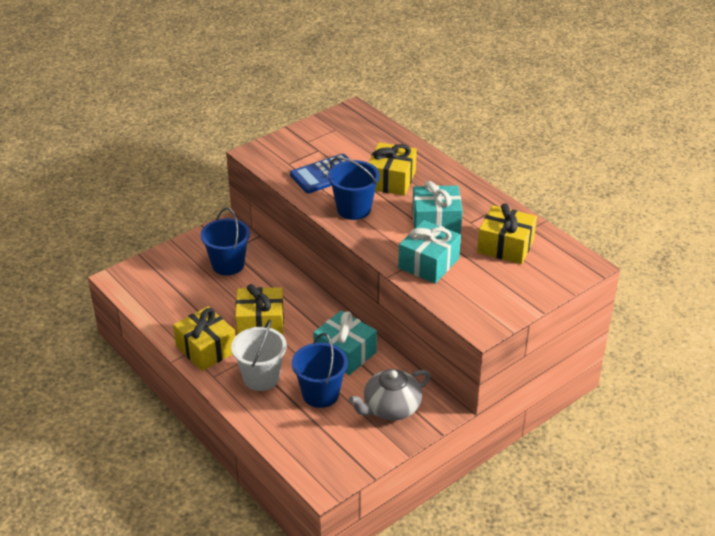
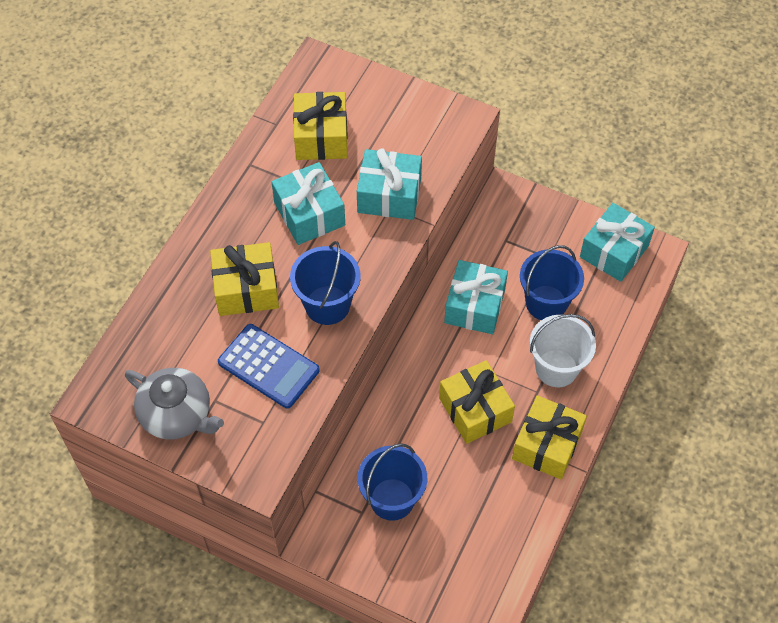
camera: 115 degrees left, 20 degrees up
(341, 457) = (614, 251): none -> turquoise gift
(391, 408) = (527, 235): grey teapot -> grey teapot (177, 414)

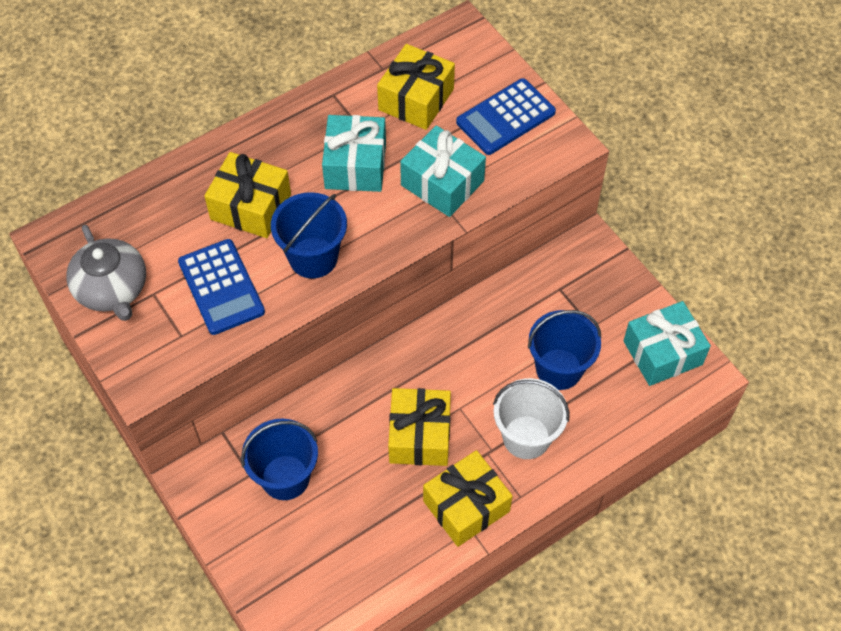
camera: 30 degrees right, 0 degrees up
(403, 119) = (505, 117): none -> blue calculator
(475, 306) = (486, 337): turquoise gift -> none

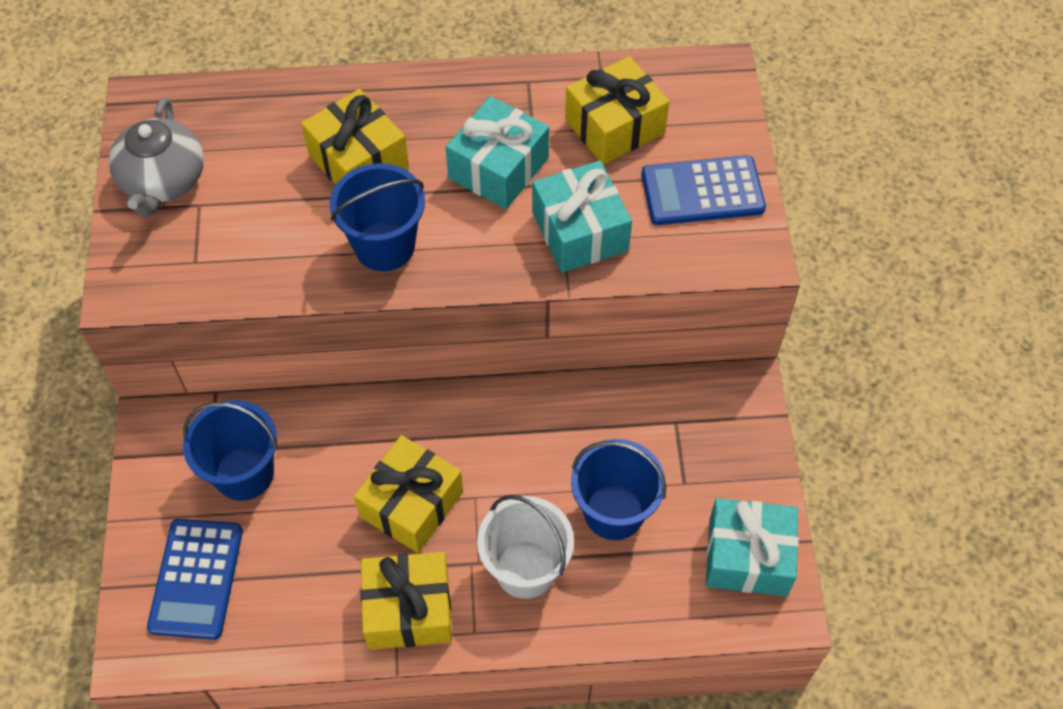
camera: 30 degrees right, 0 degrees up
(221, 287) = (269, 231): blue calculator -> blue calculator (196, 579)

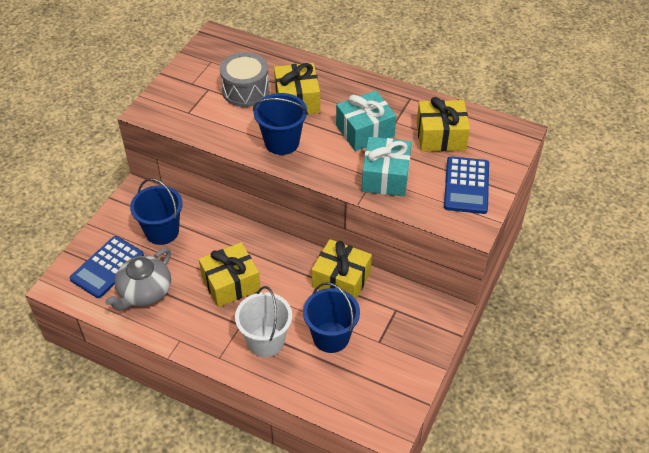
camera: 30 degrees right, 10 degrees down
(163, 180) = (199, 72): grey teapot -> grey teapot (144, 292)
(263, 180) = (245, 91): none -> grey drum
(408, 610) = (194, 330): yellow gift -> yellow gift (341, 280)
(702, 191) = (466, 185): blue calculator -> blue calculator turned 105 degrees counterclockwise
(747, 557) = (388, 394): turquoise gift -> none

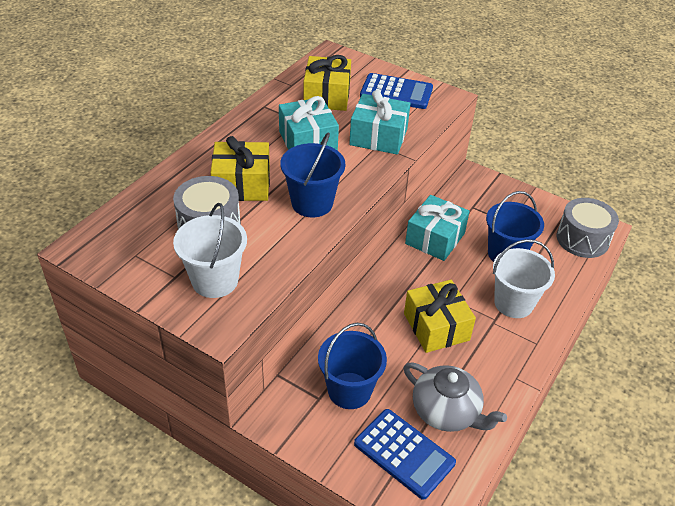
camera: 85 degrees left, 5 degrees down
(189, 102) = (215, 280): none -> white bucket
(341, 280) = (435, 238): yellow gift -> turquoise gift
(367, 408) = (582, 239): none -> grey drum

